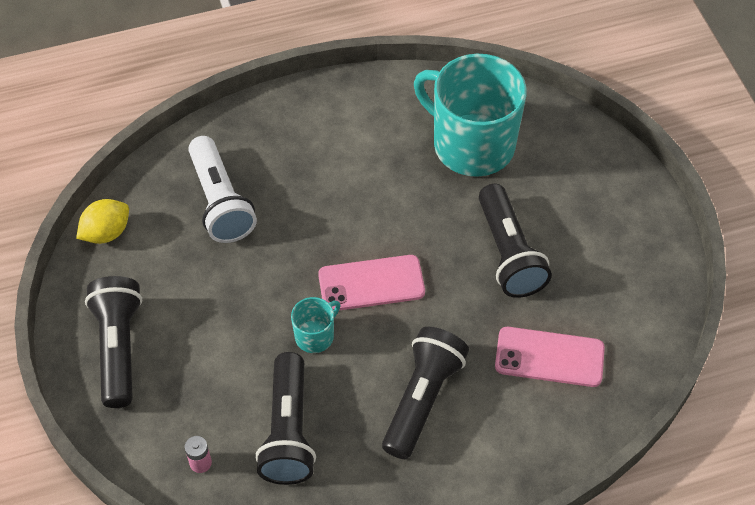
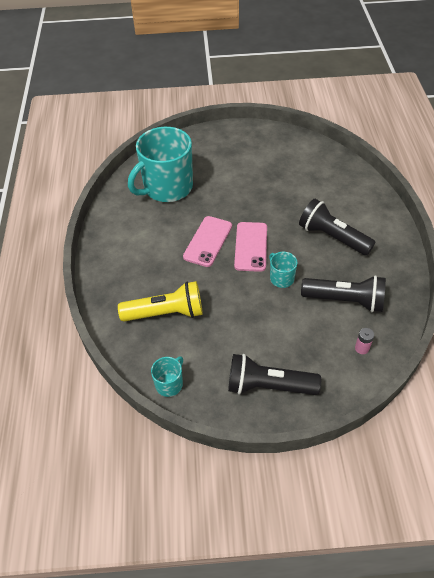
camera: 75 degrees left, 5 degrees down
(106, 233) = (169, 384): yellow lemon -> turquoise mug
(220, 202) = (166, 313): white flashlight -> yellow flashlight
(508, 253) = (246, 186): black flashlight -> none
(549, 357) = (315, 183): pink phone -> pink phone (208, 241)

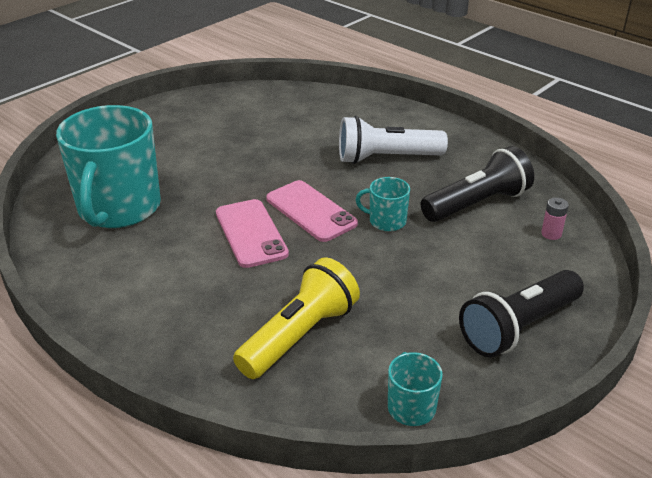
camera: 45 degrees left, 15 degrees down
(332, 237) = (386, 158): black flashlight -> white flashlight

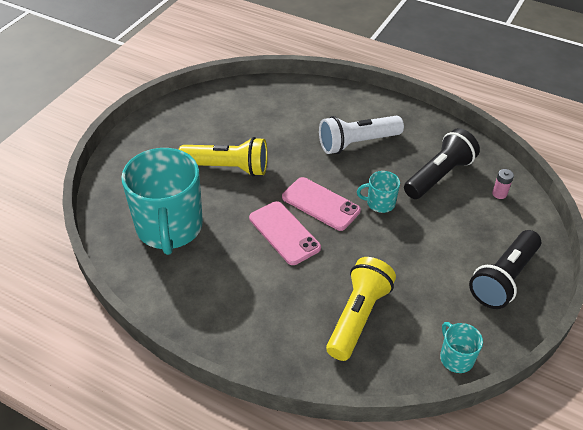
camera: 15 degrees left, 10 degrees up
(218, 161) = (228, 168): none -> yellow flashlight

